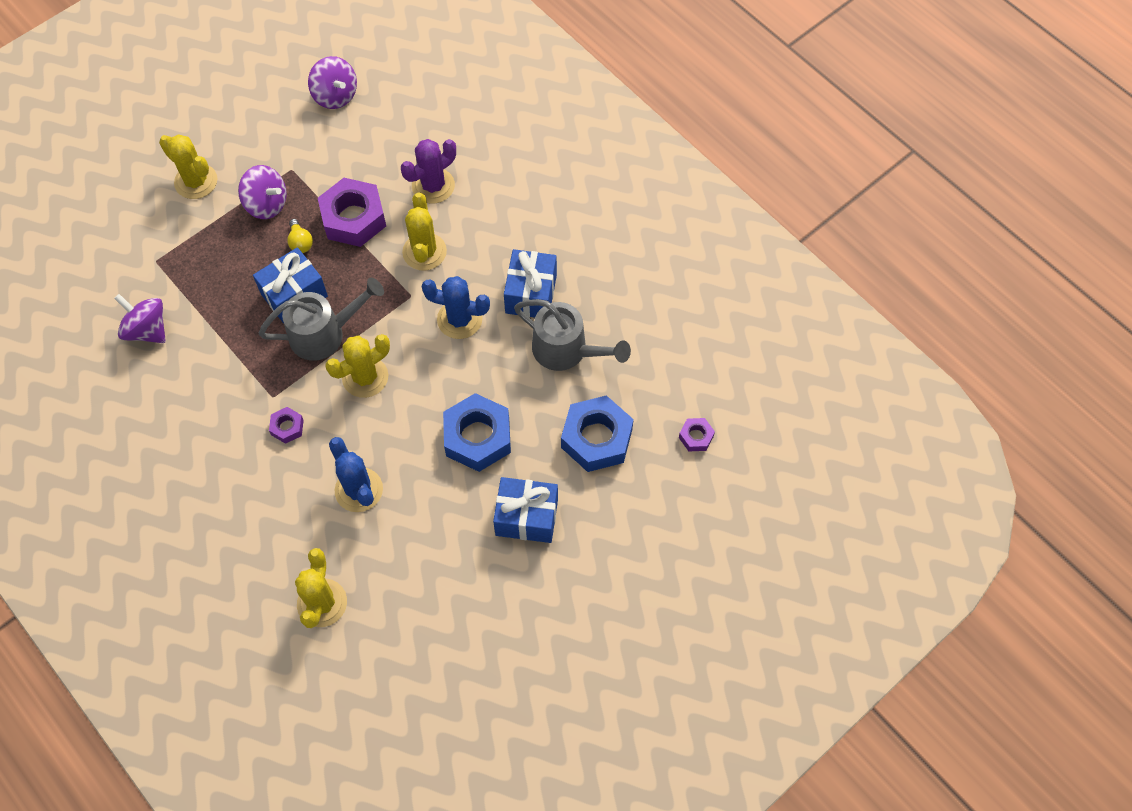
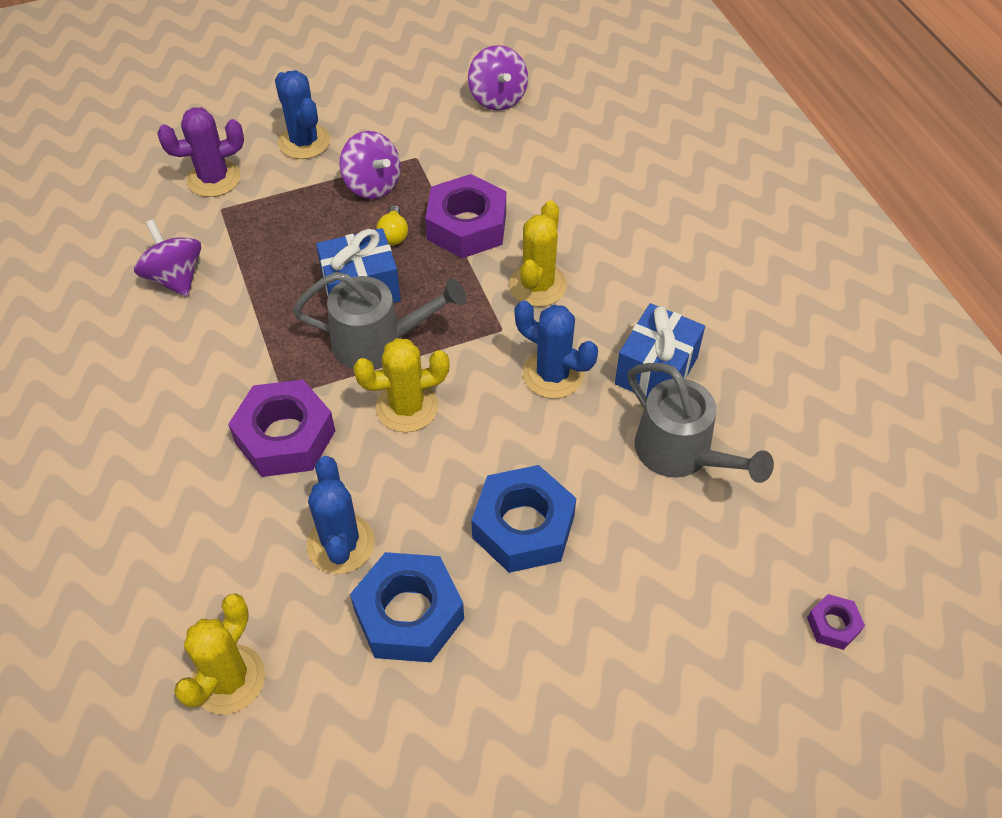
camera: 20 degrees right, 10 degrees down
(196, 181) = (304, 142): yellow cactus -> blue cactus
(287, 427) = (285, 437): purple nut -> purple nut, size x2.11
(433, 186) = (576, 217): purple cactus -> purple cactus (214, 179)
(526, 517) = (553, 657): blue gift -> none
(596, 438) = (687, 581): blue nut -> blue nut (409, 614)

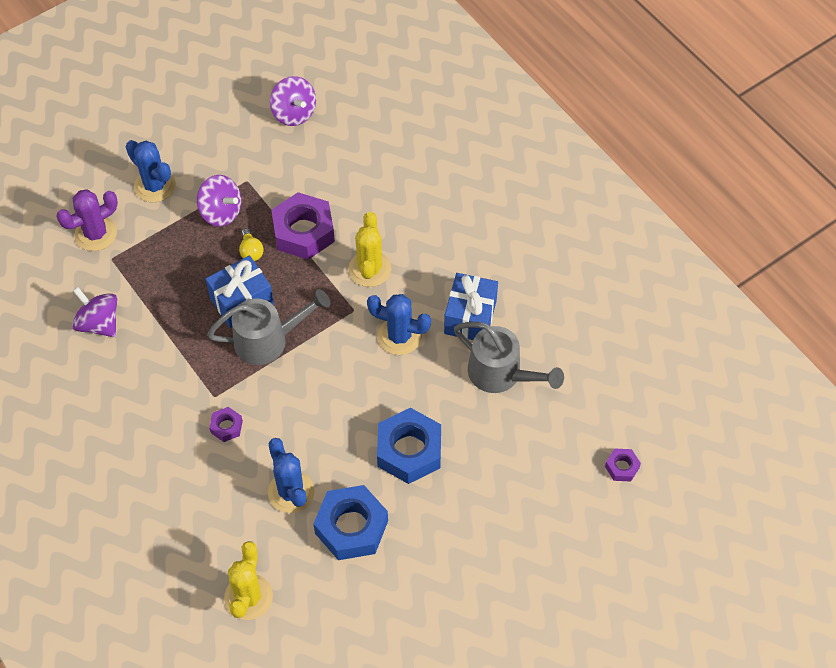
camera: 15 degrees left, 5 degrees up
(285, 437) = (226, 427): purple nut -> purple nut, size x0.47
(407, 407) = (304, 384): yellow cactus -> none

